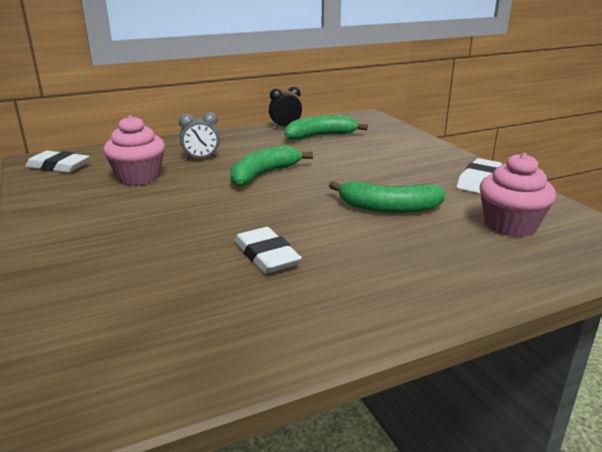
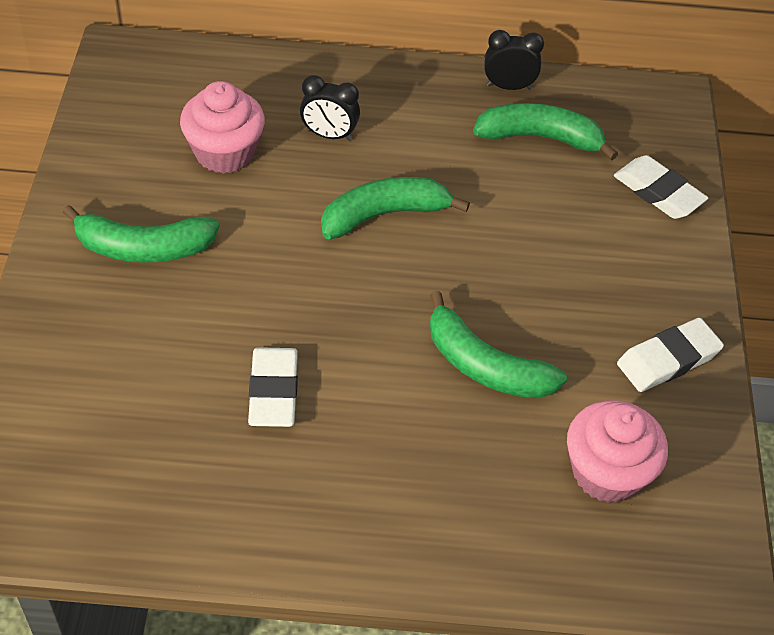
camera: 25 degrees right, 25 degrees up
(58, 166) = (141, 82): white eraser -> white eraser (658, 192)
(110, 223) = (143, 248): none -> green banana
(201, 158) = (329, 135): grey clock -> black clock

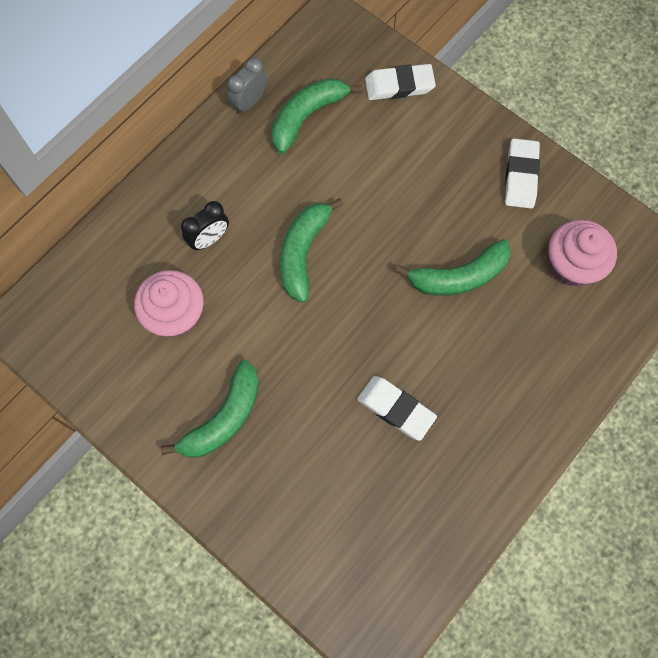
camera: 50 degrees left, 20 degrees up
(508, 86) = (249, 102): black clock -> grey clock

